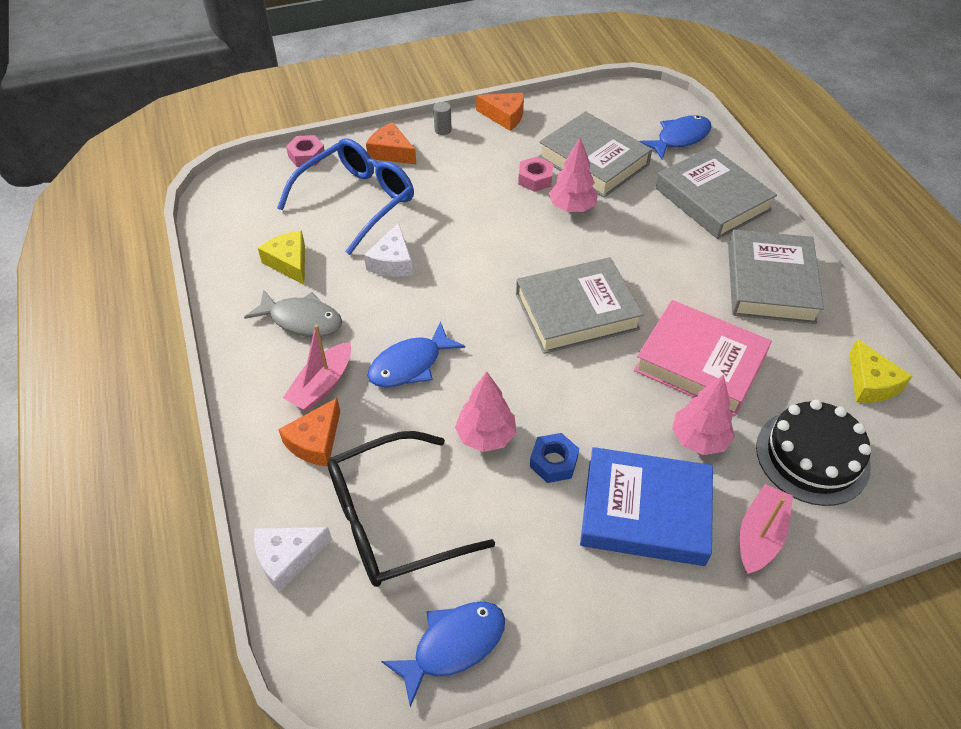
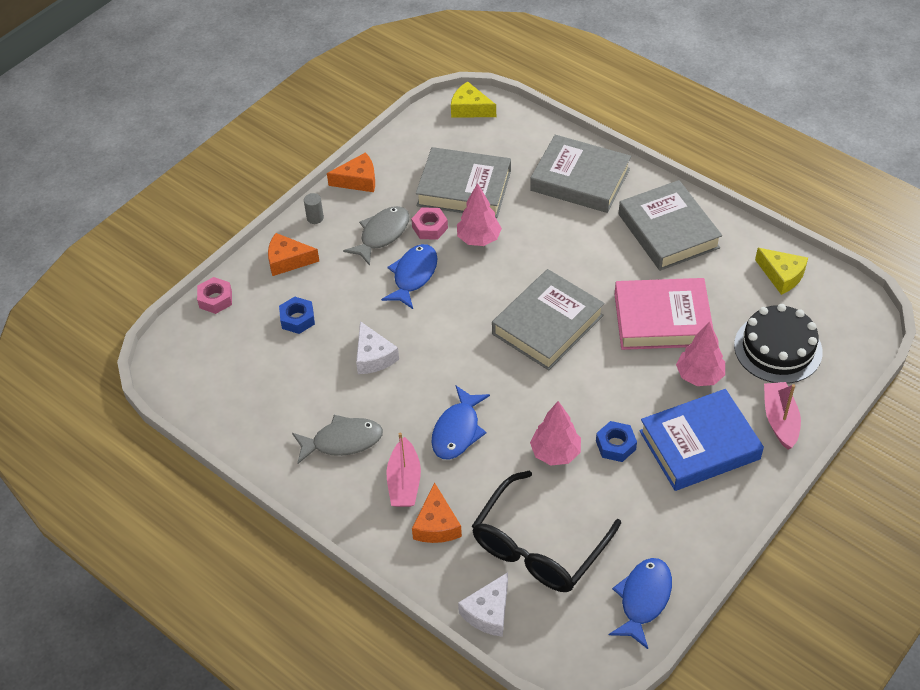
camera: 30 degrees left, 0 degrees up
(289, 263) = (289, 400): yellow cheese -> yellow cheese (470, 108)
(357, 201) = (297, 319): blue glasses -> blue nut
(488, 166) = (382, 234): none -> grey fish
(679, 138) = (517, 135): blue fish -> blue fish (413, 276)

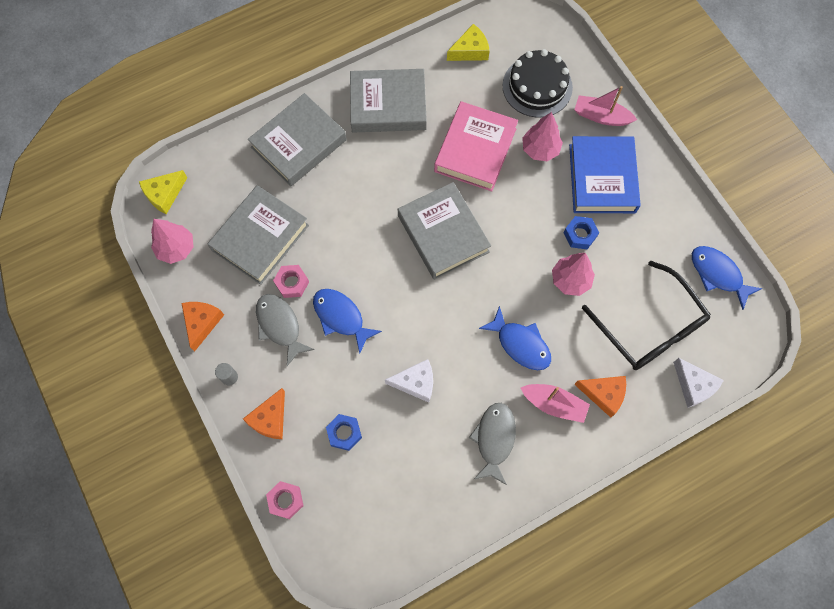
camera: 70 degrees left, 20 degrees up
(478, 239) = (325, 249): pink tree -> pink tree (176, 248)

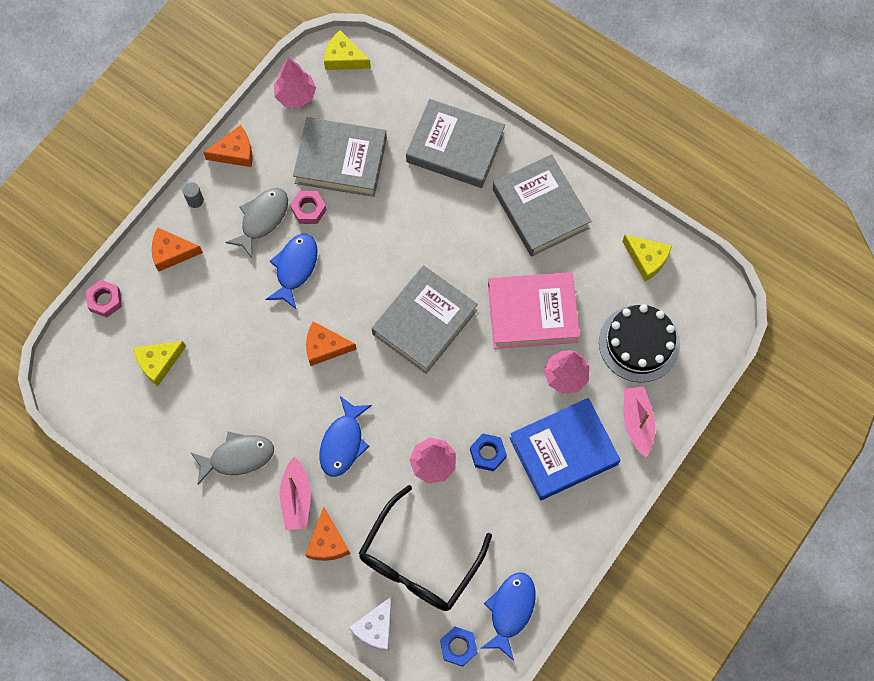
camera: 65 degrees right, 0 degrees up
(344, 433) = (186, 321): blue nut -> blue nut (458, 647)
(372, 474) = (158, 362): none -> yellow cheese
(415, 383) = (261, 363): white cheese -> none
(427, 323) = (325, 347): none -> orange cheese

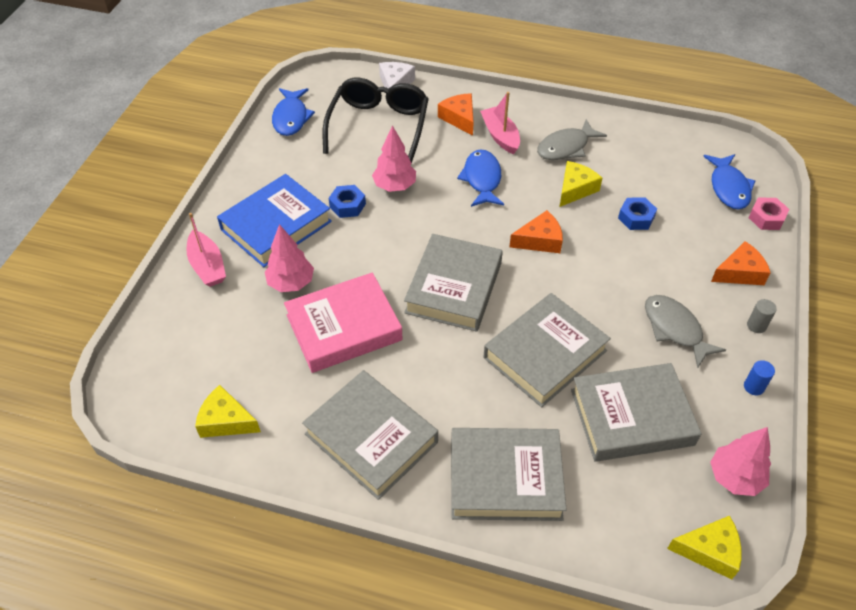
camera: 160 degrees right, 20 degrees down
(158, 362) = (681, 188): yellow cheese -> yellow cheese (575, 189)
(235, 152) = (753, 387): orange cheese -> blue cylinder
(262, 219) = (675, 329): grey fish -> grey fish turned 135 degrees clockwise
(295, 268) = (611, 295): blue fish -> blue fish (728, 187)
(308, 209) = (633, 354): pink nut -> none
(378, 233) = (545, 354): none -> grey book
(458, 647) = (326, 90): blue nut -> blue nut (636, 218)
(639, 343) = (219, 333): black cake -> none

